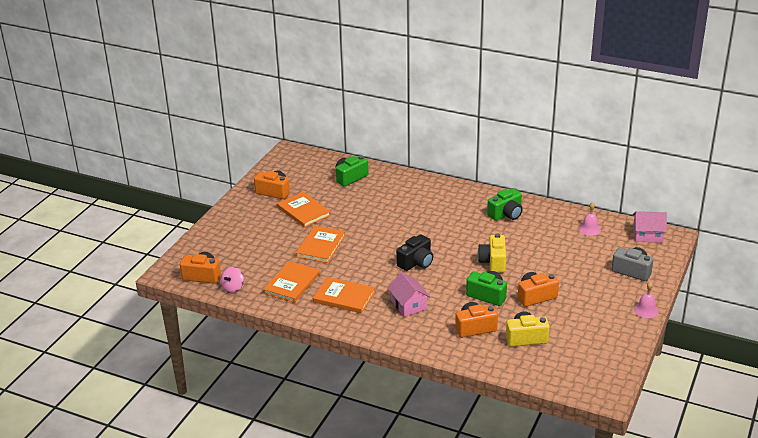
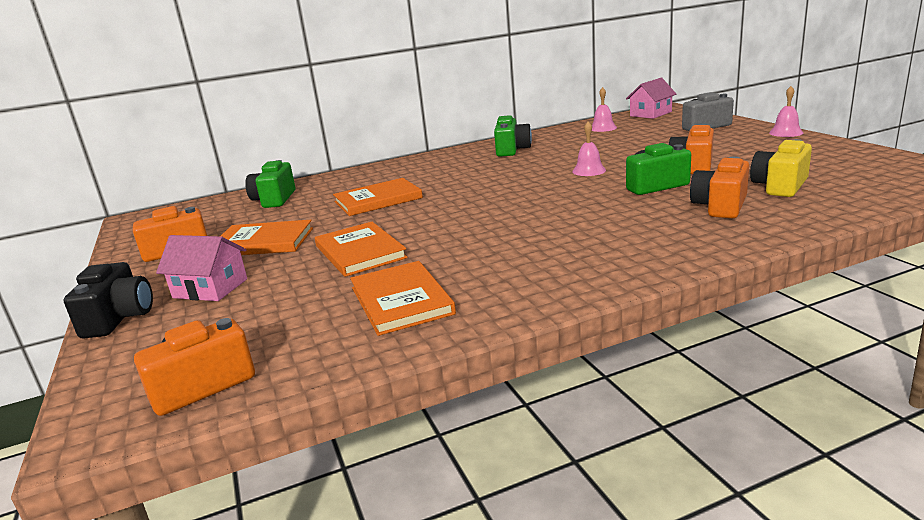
camera: 45 degrees left, 10 degrees down
(233, 288) = (302, 362): pink spinning top -> none
(344, 297) = (512, 269): orange book -> orange book (378, 200)
(408, 305) = (605, 231): pink house -> pink house (210, 288)
(416, 262) = (516, 205): black camera -> black camera (119, 318)
(493, 262) = (589, 170): yellow camera -> pink bell

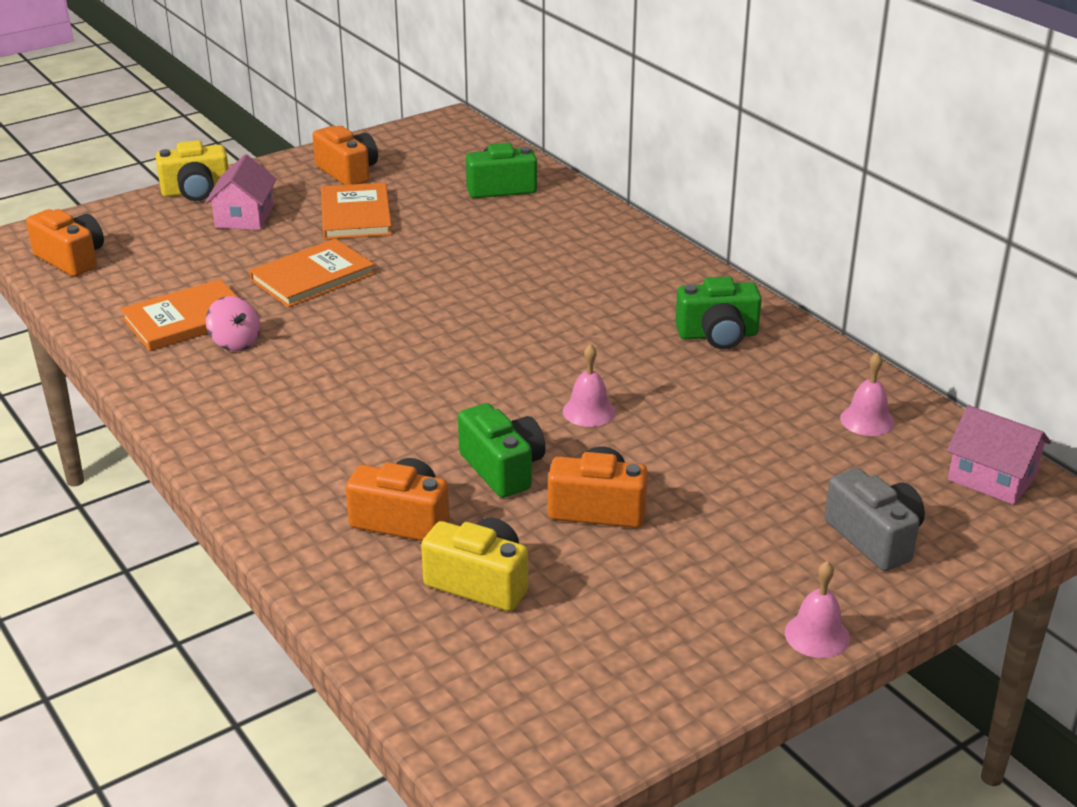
camera: 75 degrees right, 10 degrees up
(119, 318) = (196, 192): black camera -> yellow camera
(378, 200) = (484, 258): orange book -> none
(457, 275) = (235, 342): none -> pink spinning top

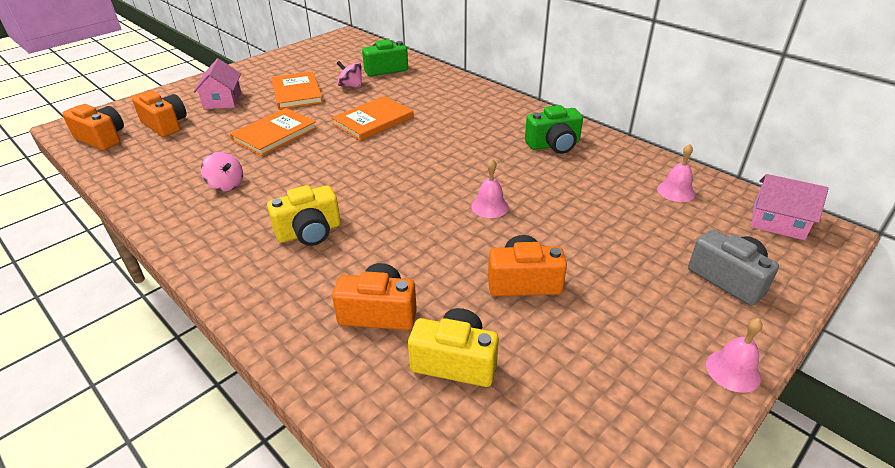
camera: 10 degrees left, 5 degrees up
(186, 319) = (188, 172): orange book -> orange book (373, 121)
(196, 192) = (188, 88): yellow camera -> yellow camera (309, 232)
(348, 172) = (287, 68): orange camera -> orange camera (165, 125)
(440, 211) = (351, 86): none -> pink spinning top
(502, 469) = (443, 258): green camera -> none

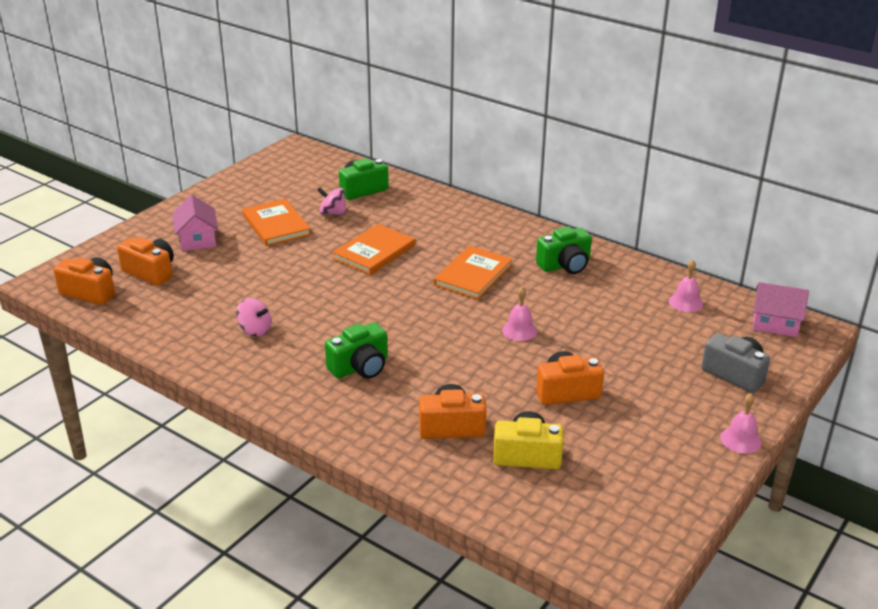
camera: 10 degrees left, 5 degrees down
(275, 134) = (276, 274): orange book -> orange book (473, 275)
(309, 232) = (360, 367): yellow camera -> green camera

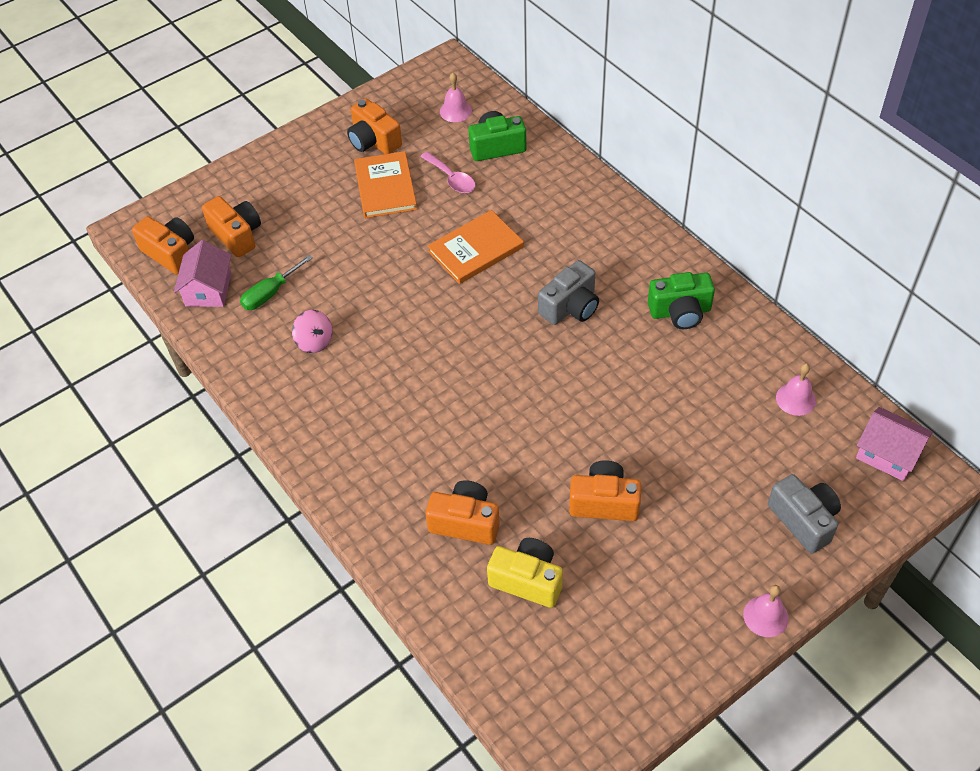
camera: 20 degrees right, 20 degrees up
(197, 239) = (297, 194): pink house -> pink house (208, 289)
(199, 305) = (270, 293): none -> green screwdriver
(253, 199) = (374, 141): none -> orange camera
(332, 213) = (452, 179): pink spinning top -> pink spoon
(360, 367) = (402, 418): green camera -> none
(473, 275) = (570, 307): orange book -> grey camera
(519, 330) = (589, 401): pink bell -> pink bell (455, 111)

